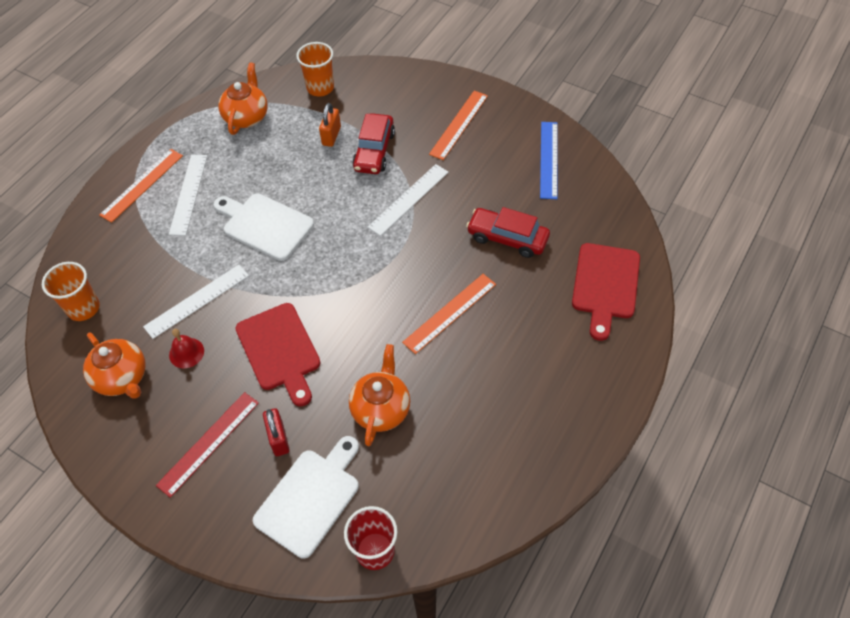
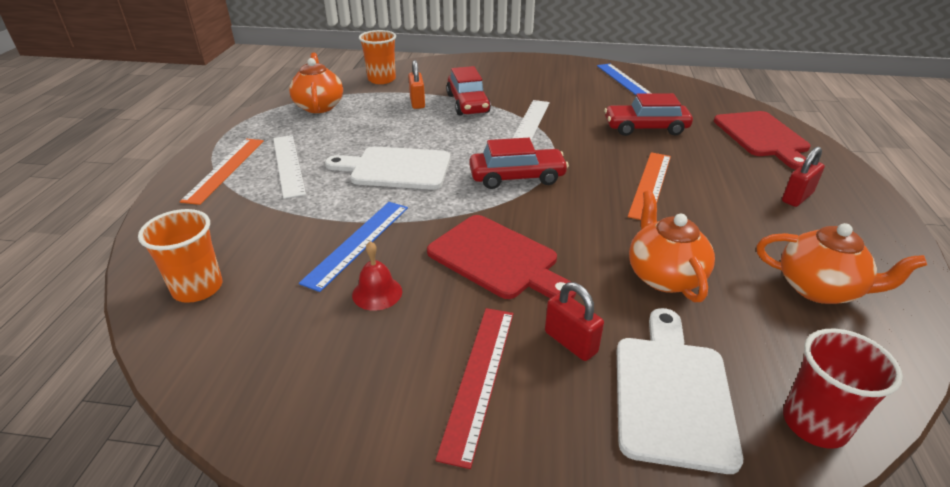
camera: 25 degrees left, 20 degrees down
(122, 378) = (298, 344): orange teapot -> orange teapot (819, 289)
(197, 301) = (358, 243): white ruler -> blue ruler
(350, 267) = (517, 177): none -> red car
(459, 124) = (530, 78): orange ruler -> none
(558, 369) = (797, 197): none -> red padlock

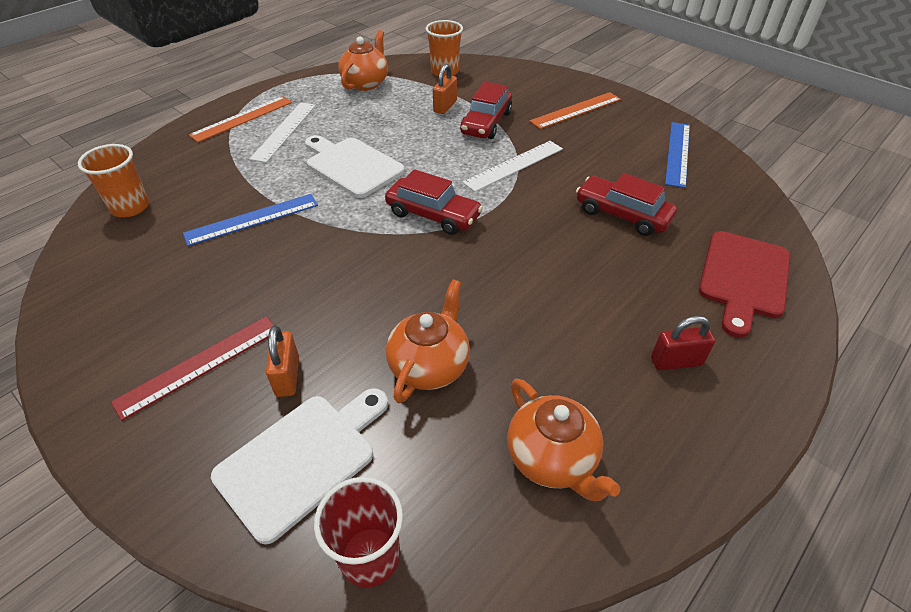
camera: 35 degrees right, 10 degrees up
(377, 293) = (218, 265): red bell -> none
(497, 259) = (325, 280): red cutting board -> none
(570, 342) = (287, 376): red padlock -> orange padlock
(650, 185) = (541, 276): orange ruler -> orange ruler (576, 110)

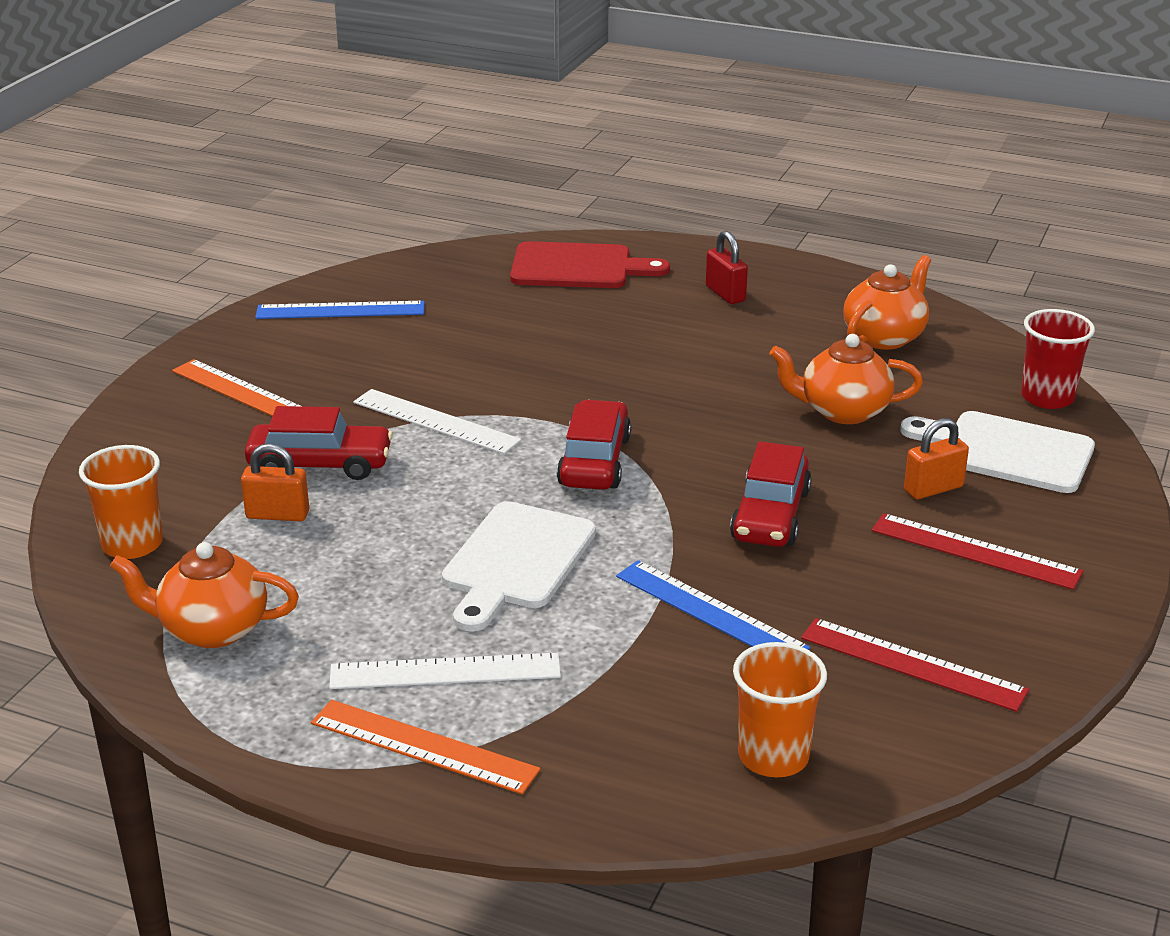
camera: 110 degrees left, 15 degrees down
(134, 283) = (912, 664): none -> red ruler
(622, 214) = (507, 335): red car -> red car (770, 515)

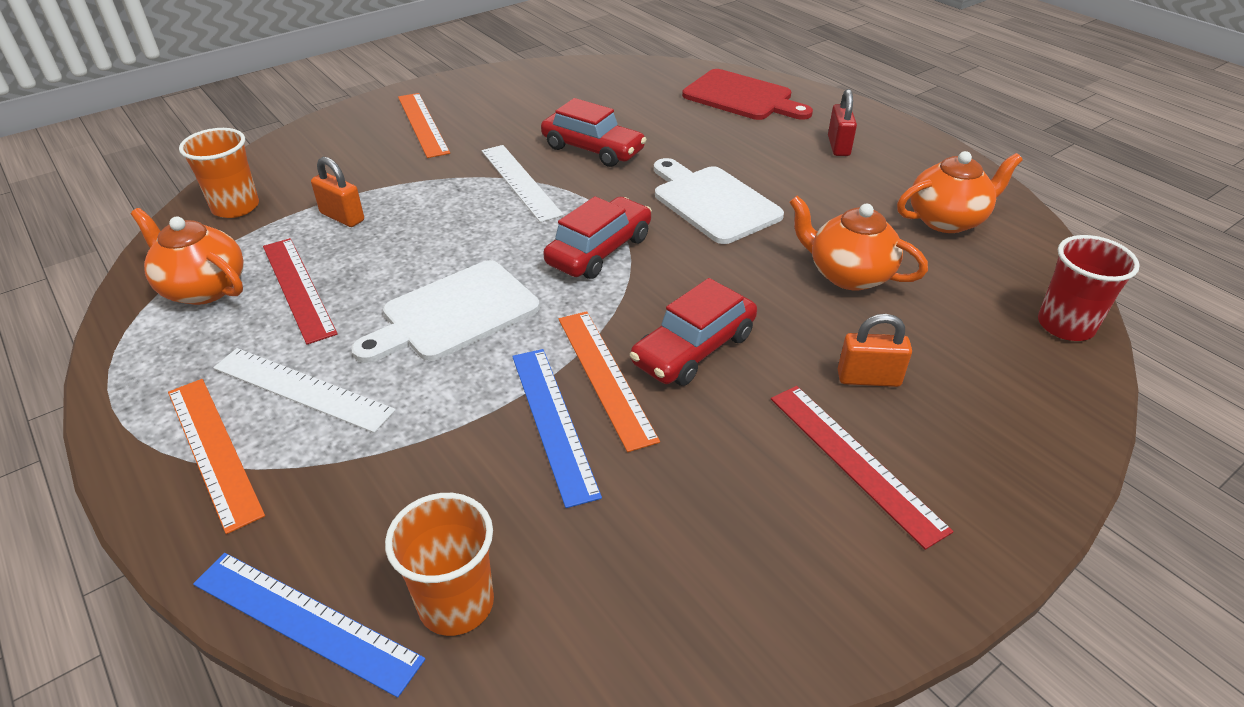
camera: 30 degrees right, 10 degrees up
(320, 464) = (410, 189): red car -> red car (593, 149)
(340, 310) = (546, 85): blue ruler -> blue ruler (306, 620)
(717, 562) = (605, 376): none -> orange ruler
(912, 664) = (681, 561): red ruler -> red ruler (298, 288)
(1007, 451) = (977, 367): white cutting board -> white cutting board (712, 202)

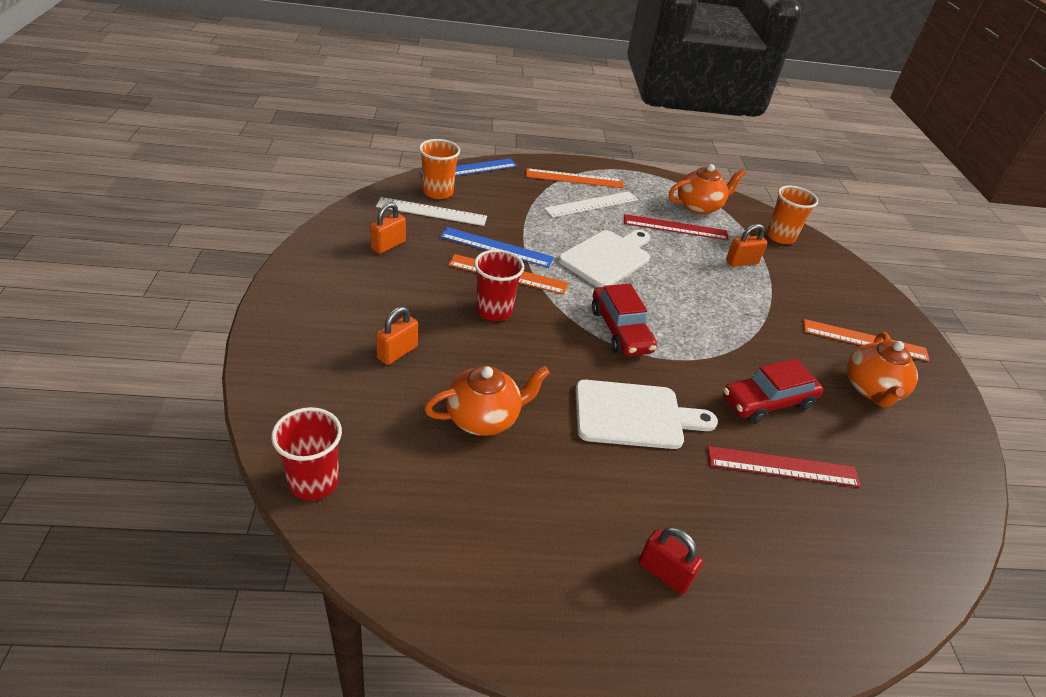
camera: 120 degrees right, 0 degrees up
(454, 313) = (607, 257): white cutting board -> white cutting board turned 45 degrees clockwise
(520, 182) = (737, 342): white ruler -> white ruler (431, 211)
(693, 349) = (494, 310): red car -> red cup
(699, 542) = (388, 245): none -> orange padlock
(742, 97) = (826, 578): red cutting board -> none
(855, 461) = (362, 308): red ruler -> red ruler (782, 467)
(947, 220) = (482, 539): orange teapot -> orange teapot (871, 389)

